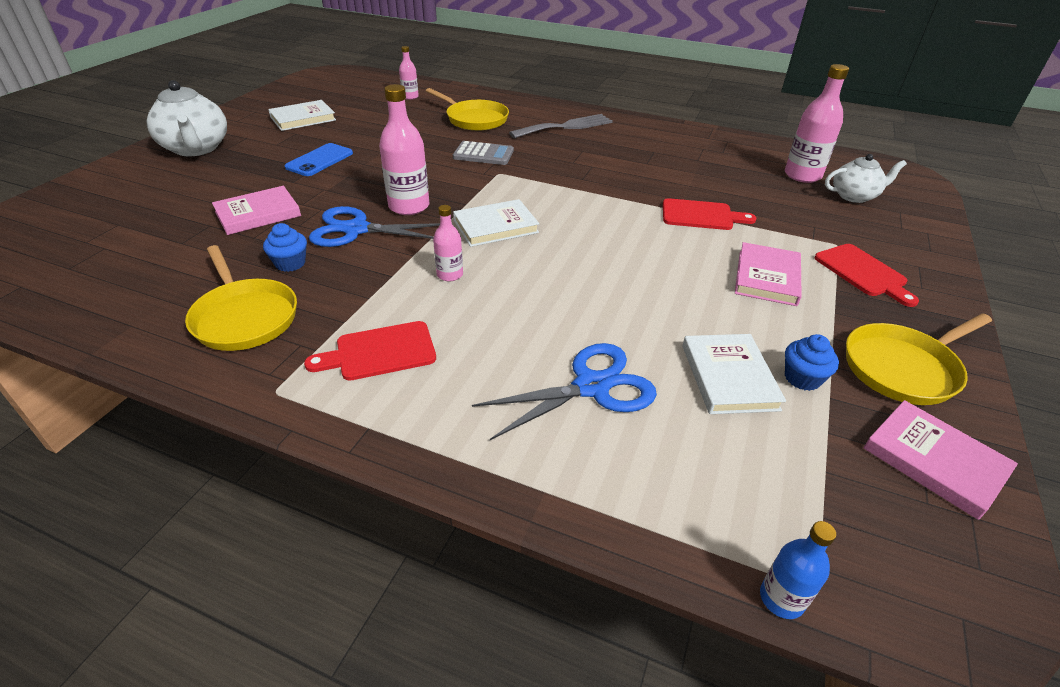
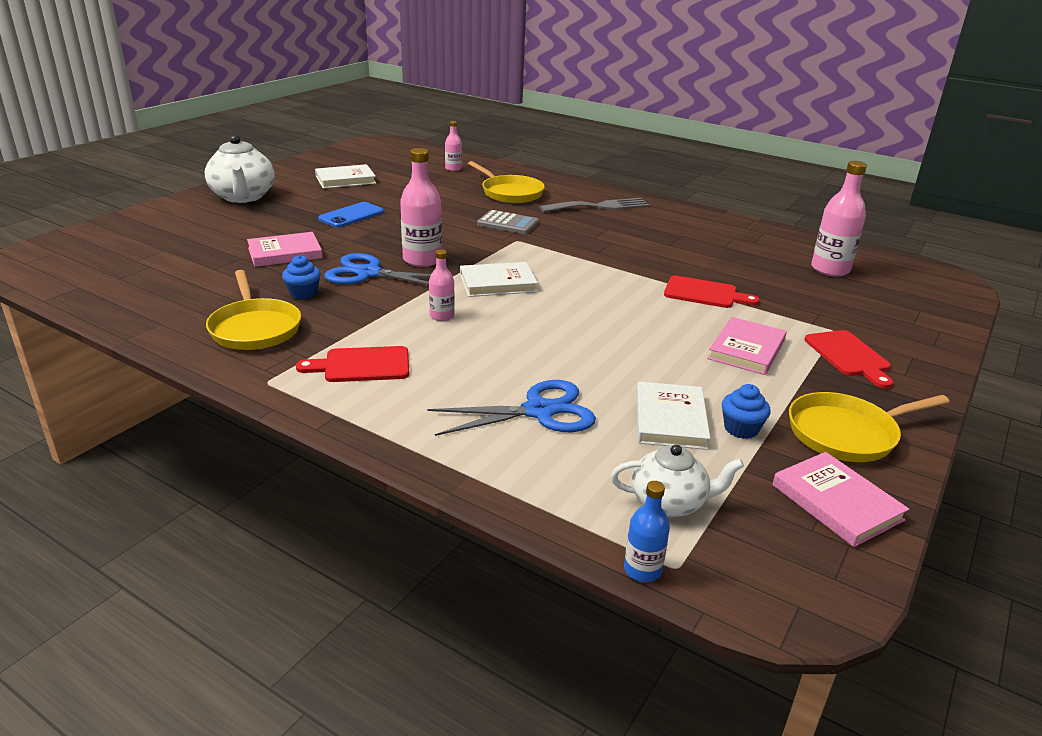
camera: 10 degrees right, 10 degrees down
(854, 196) = (877, 292): white teapot -> white teapot (669, 503)

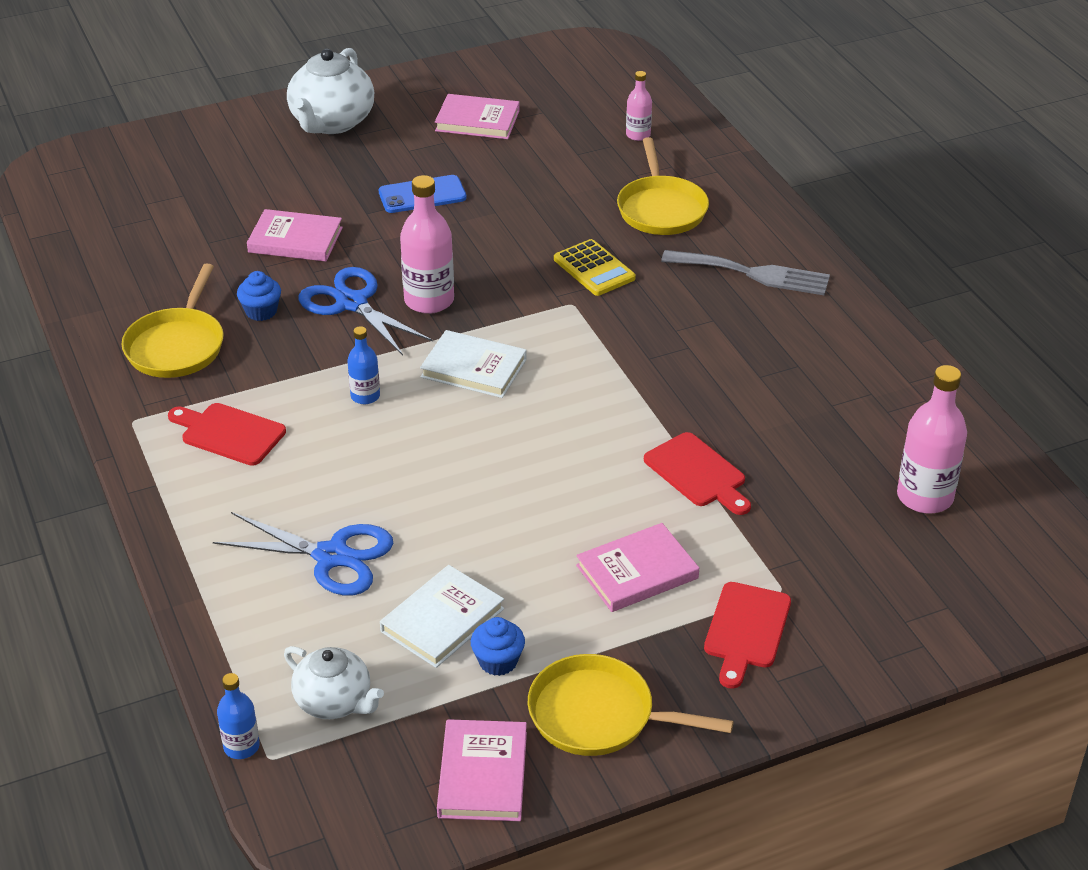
camera: 35 degrees right, 10 degrees up
(345, 180) = (477, 121): white book -> pink book
(442, 316) = (365, 396): pink bottle -> blue bottle
(508, 223) = (594, 269): grey calculator -> yellow calculator

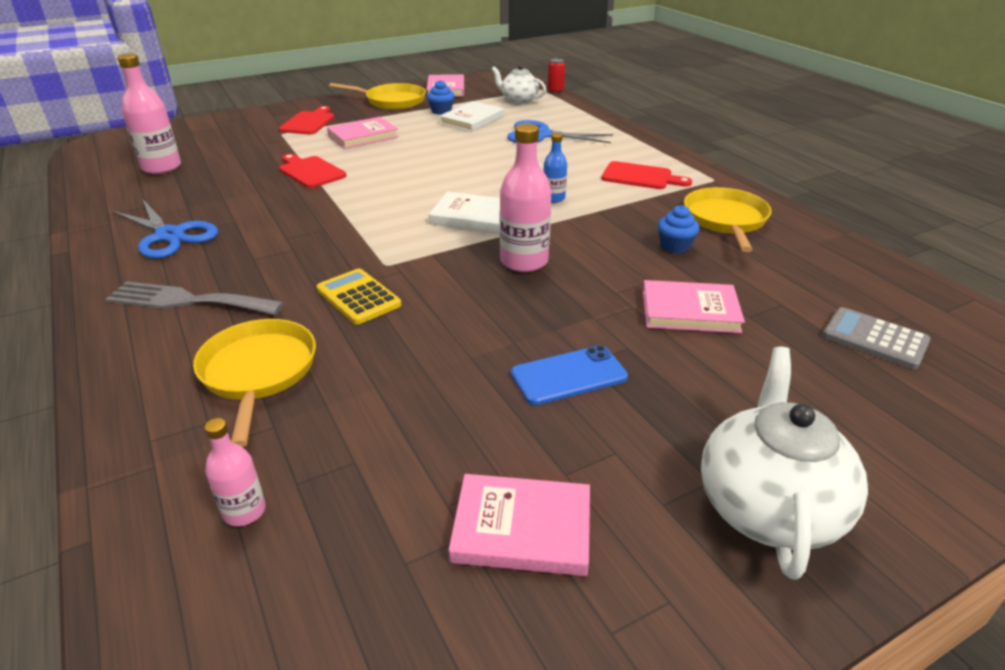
camera: 175 degrees right, 5 degrees down
(160, 209) = (875, 339): none -> grey calculator
(241, 746) = (555, 91): blue bottle -> red can
(352, 303) = (596, 256): blue scissors -> blue scissors (169, 236)

